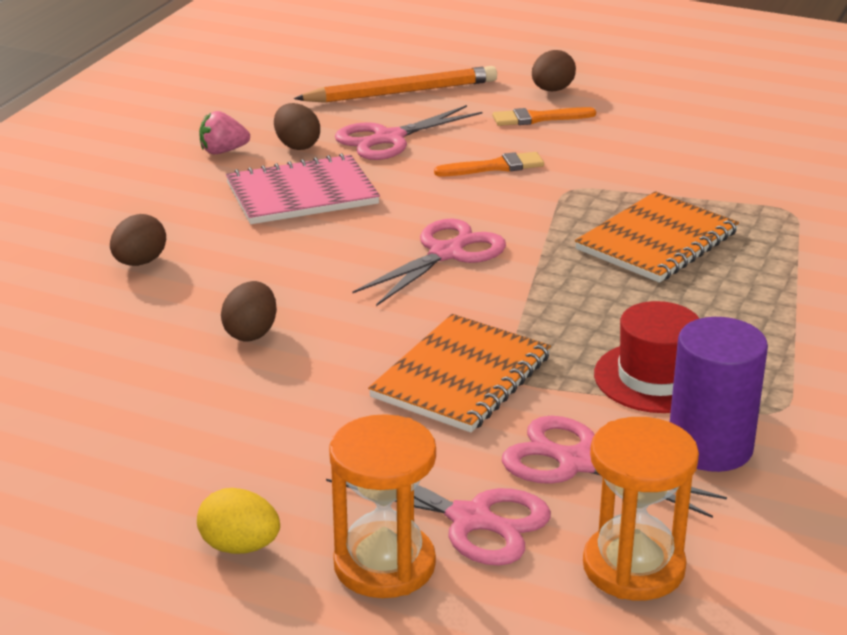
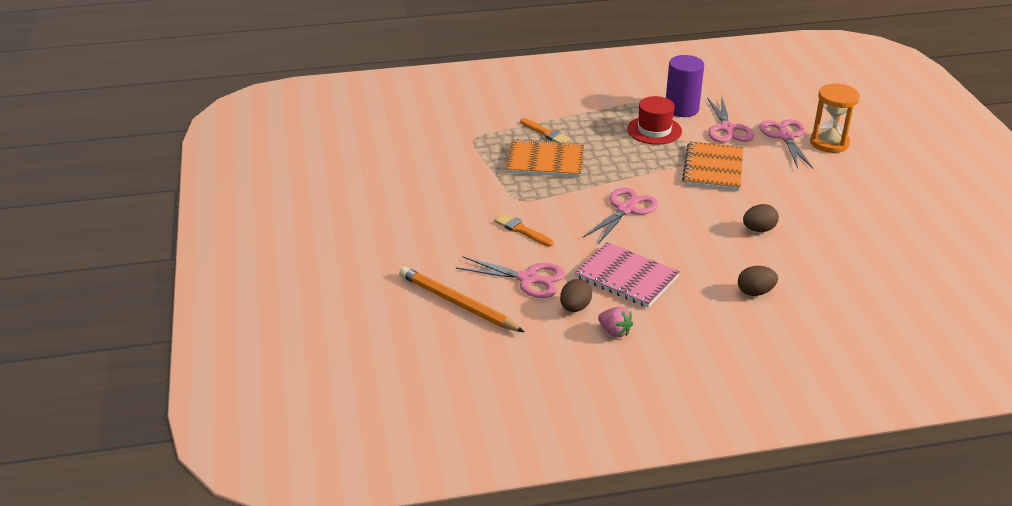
camera: 125 degrees left, 5 degrees up
(240, 547) = (866, 171): yellow egg -> none
(447, 253) = (626, 209): pink scissors -> pink scissors turned 120 degrees clockwise
(461, 377) = (713, 168): orange notebook -> orange notebook turned 75 degrees counterclockwise
(538, 118) = (443, 239): orange brush -> orange brush (546, 133)
(552, 90) = (396, 249): brown egg -> none
(633, 567) = (762, 104): orange hourglass -> none

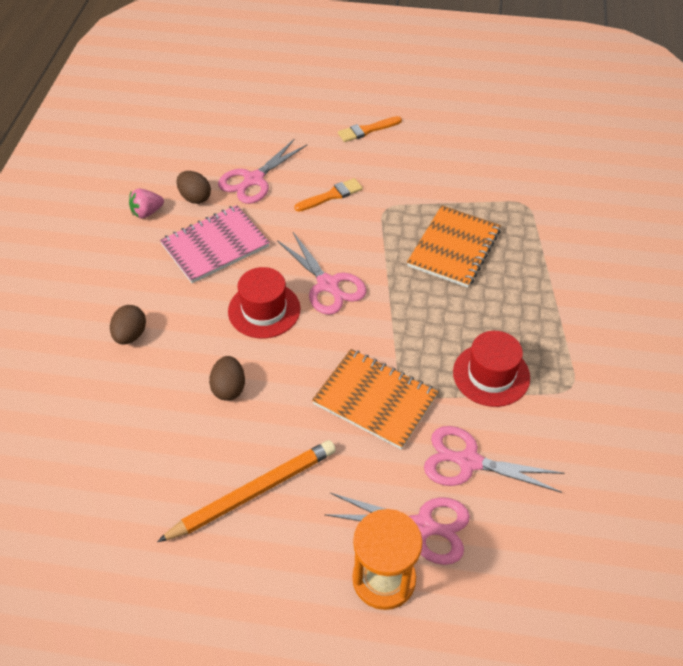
camera: 110 degrees right, 15 degrees up
(458, 303) = (247, 131): orange pencil -> orange pencil (254, 493)
(546, 133) = (517, 267): orange brush -> orange brush (367, 130)
(675, 233) = (264, 310): none -> red hat
(681, 109) = (541, 429): purple cylinder -> none

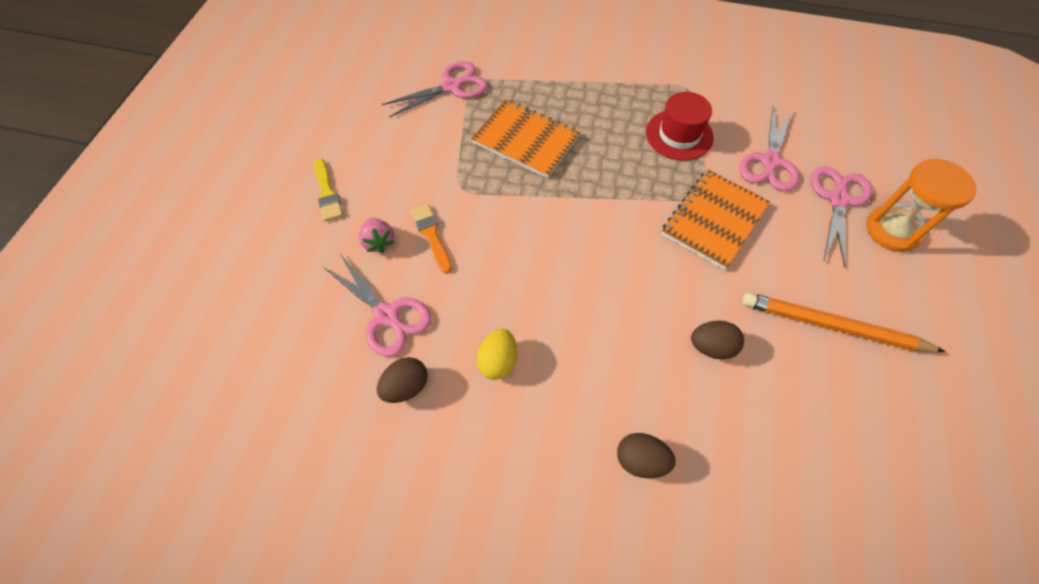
camera: 85 degrees left, 10 degrees up
(147, 212) = (424, 450): pink strawberry -> pink strawberry (379, 242)
(215, 246) = (498, 361): pink notebook -> yellow egg
(254, 493) = (832, 325): orange pencil -> orange pencil turned 45 degrees counterclockwise
(264, 310) = (602, 310): red hat -> none
(328, 285) = (569, 247): pink scissors -> pink scissors (452, 86)
(367, 130) = (327, 193): orange brush -> yellow brush

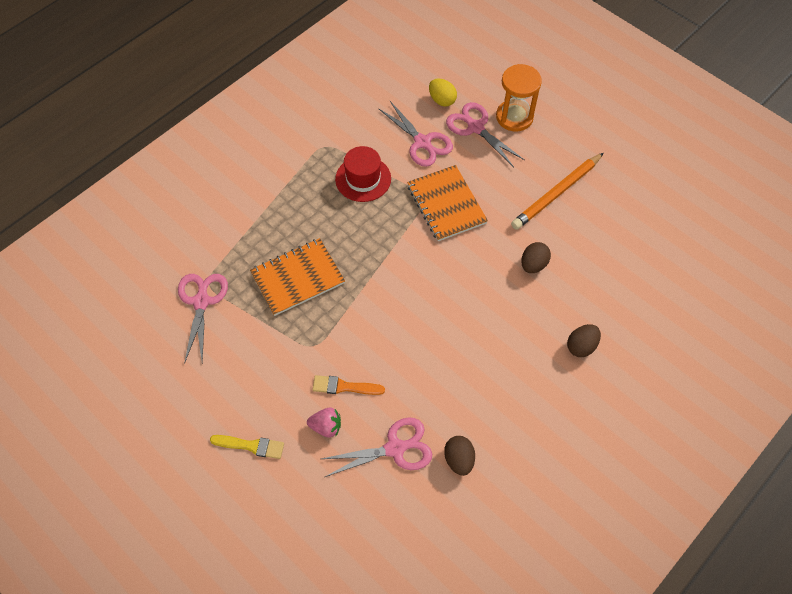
camera: 60 degrees left, 0 degrees up
(498, 361) = (473, 392): yellow egg -> yellow egg (442, 100)

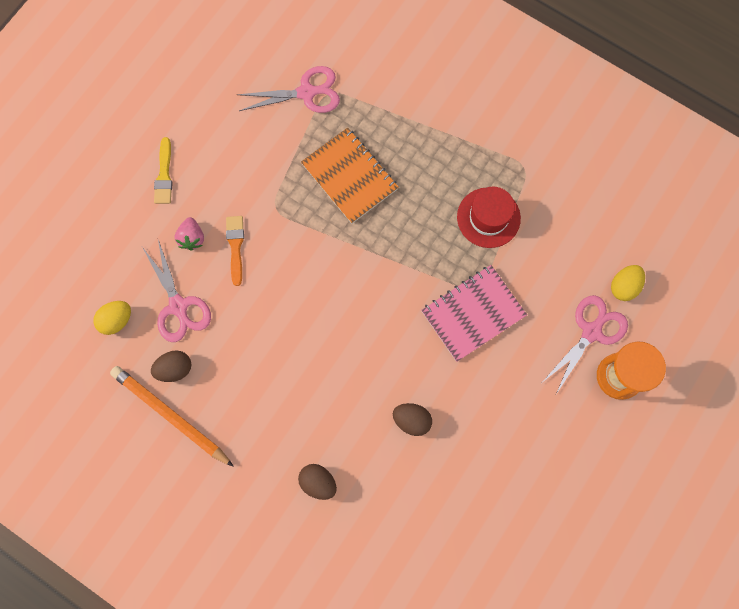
camera: 80 degrees right, 15 degrees up
(399, 512) = (116, 320): none -> yellow egg
(423, 143) = (554, 274): pink scissors -> none
(446, 204) = (473, 313): orange notebook -> pink notebook
(556, 193) = (515, 437): orange pencil -> orange pencil (170, 415)

